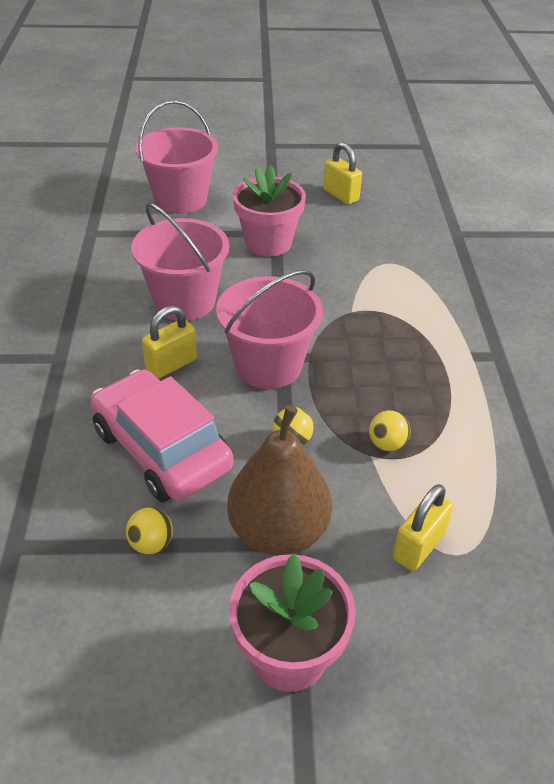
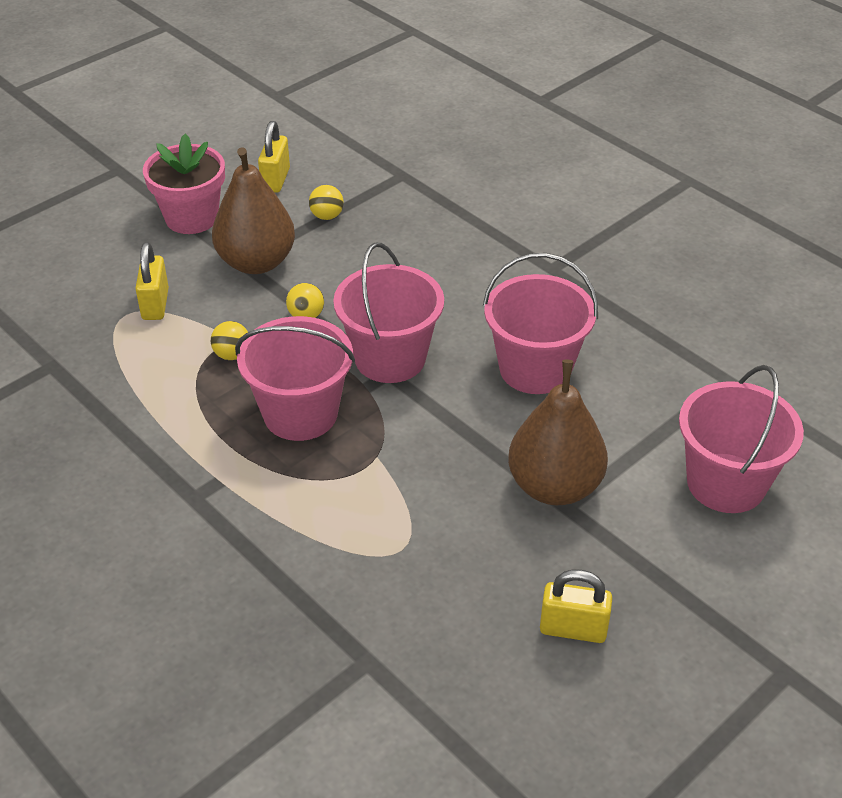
camera: 140 degrees right, 0 degrees up
(162, 449) = (389, 260): pink car -> none
(171, 364) = (464, 313): yellow padlock -> yellow padlock (275, 180)
(268, 243) = (554, 486): pink flower pot -> brown pear
(375, 365) = (300, 413): none -> pink bucket

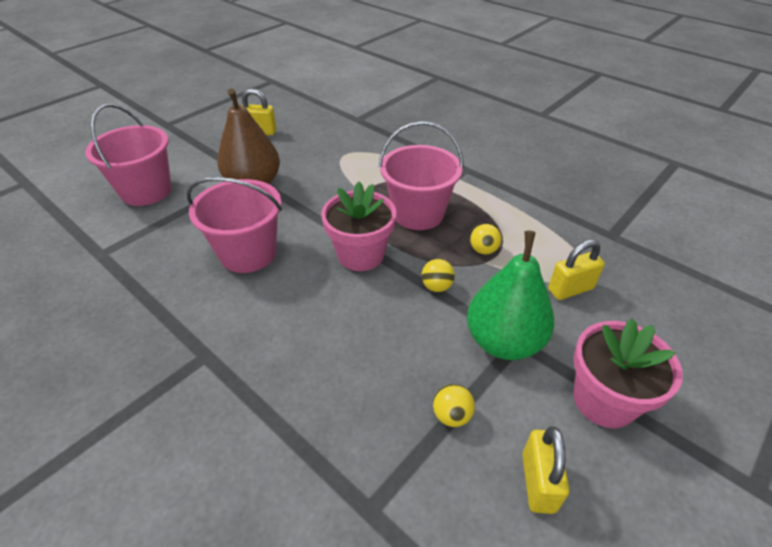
camera: 175 degrees right, 0 degrees up
(155, 304) = (570, 289): yellow padlock -> yellow padlock turned 75 degrees clockwise
(256, 262) = (503, 341): brown pear -> green pear
(390, 358) = (360, 255): pink bucket -> pink flower pot

